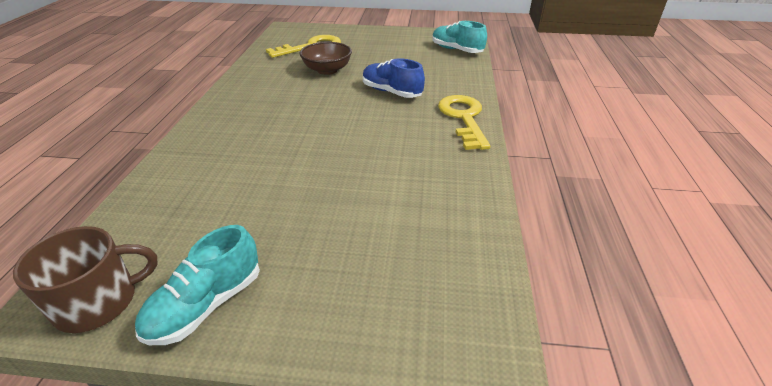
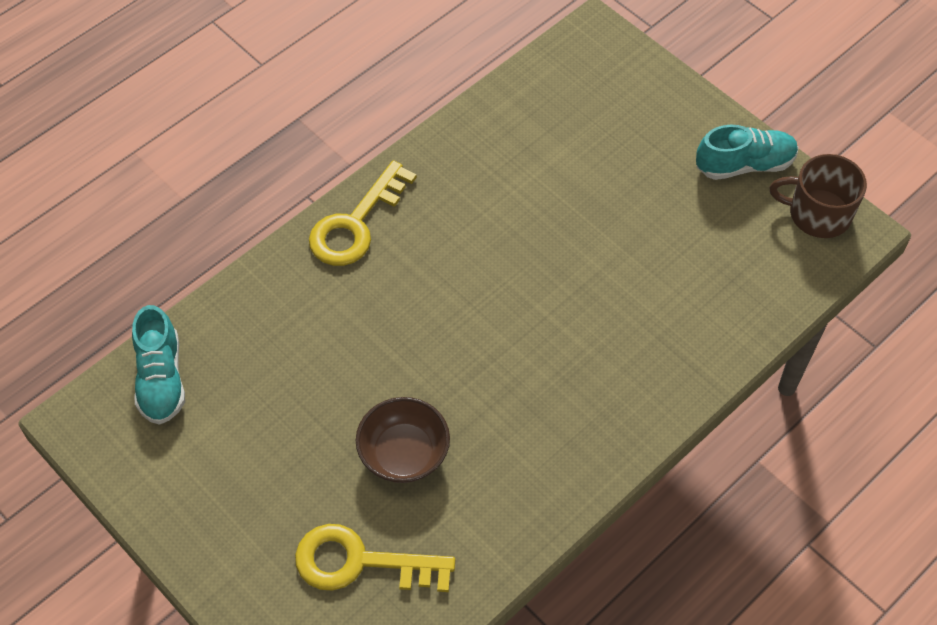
camera: 140 degrees left, 20 degrees up
(391, 92) = (376, 331): blue shoe -> none

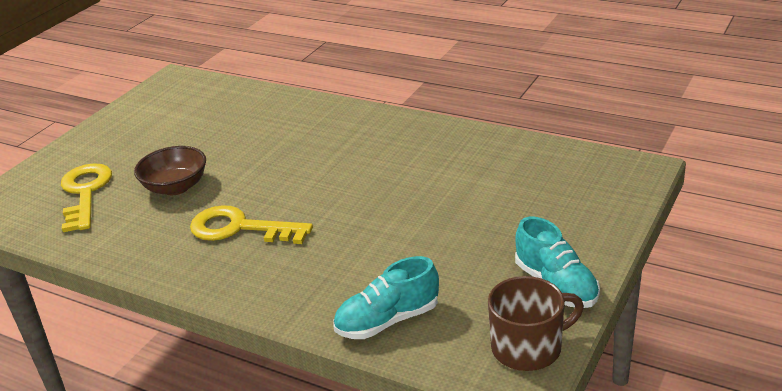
camera: 75 degrees right, 25 degrees down
(161, 379) = (210, 92): turquoise shoe -> turquoise shoe (387, 321)
(356, 224) = (365, 120): yellow key -> yellow key (240, 228)
(818, 214) = (528, 347): brown mug -> brown mug turned 75 degrees clockwise

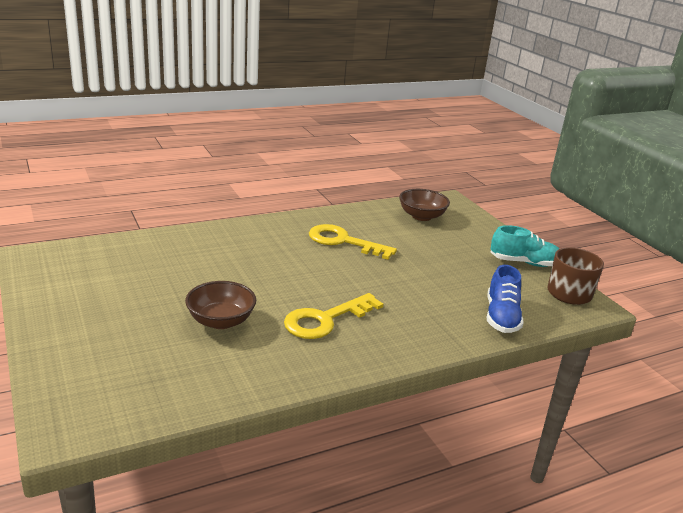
camera: 60 degrees left, 5 degrees down
(85, 193) = (149, 362): yellow key -> yellow key (343, 241)
(387, 321) = (501, 317): turquoise shoe -> blue shoe
(554, 174) = (421, 216): none -> brown bowl

